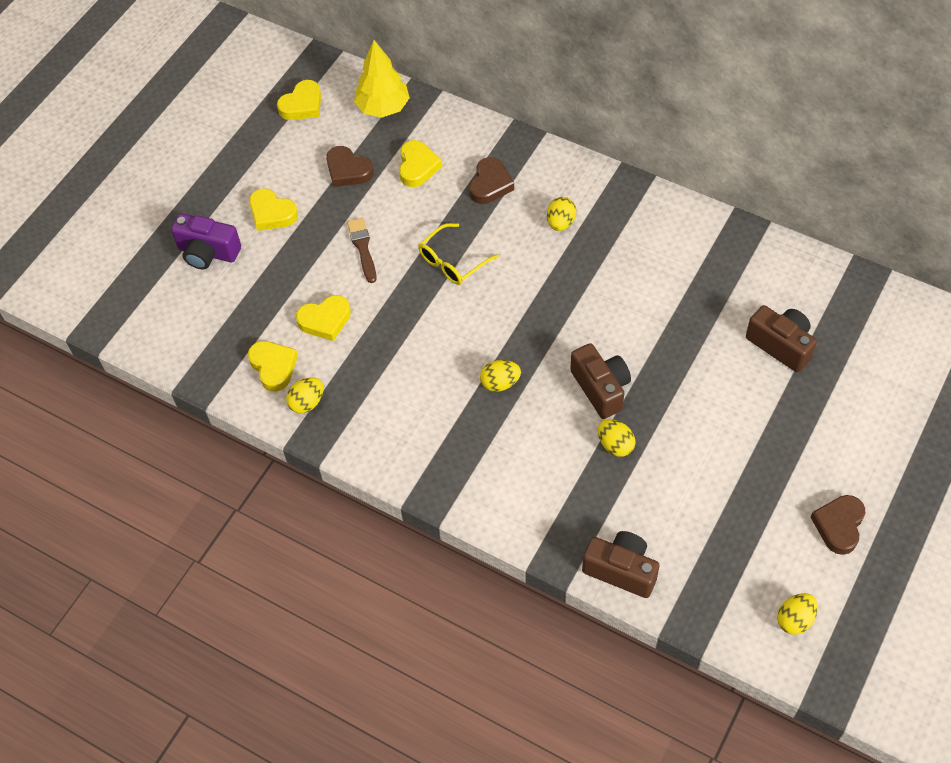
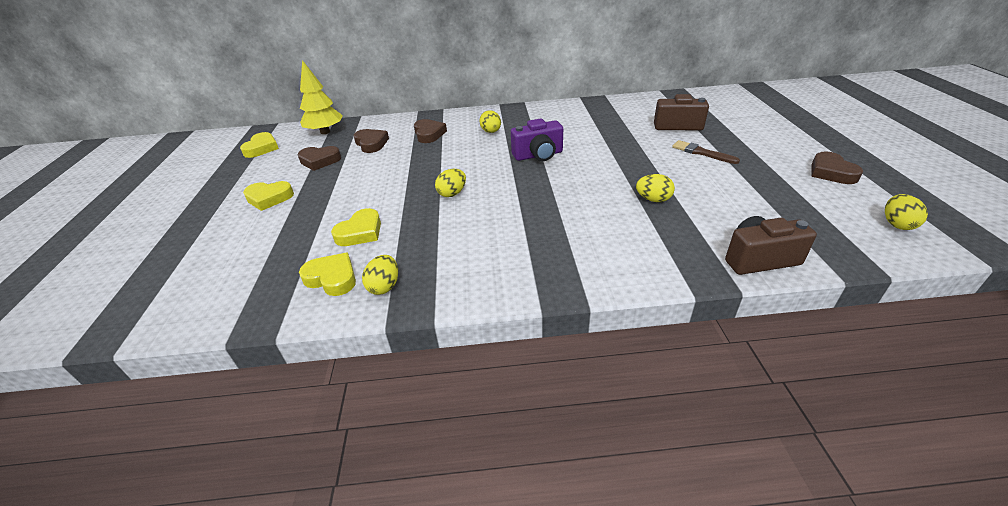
camera: 35 degrees left, 20 degrees down
(208, 253) = (219, 238): purple camera -> purple camera (538, 155)
(363, 248) = (361, 187): brown brush -> brown brush (701, 153)
(417, 166) = (371, 143): yellow heart -> brown heart
(452, 262) = (437, 169): yellow glasses -> none
(500, 383) = (536, 206): yellow egg -> yellow egg (452, 193)
(601, 388) = (606, 180): brown camera -> none

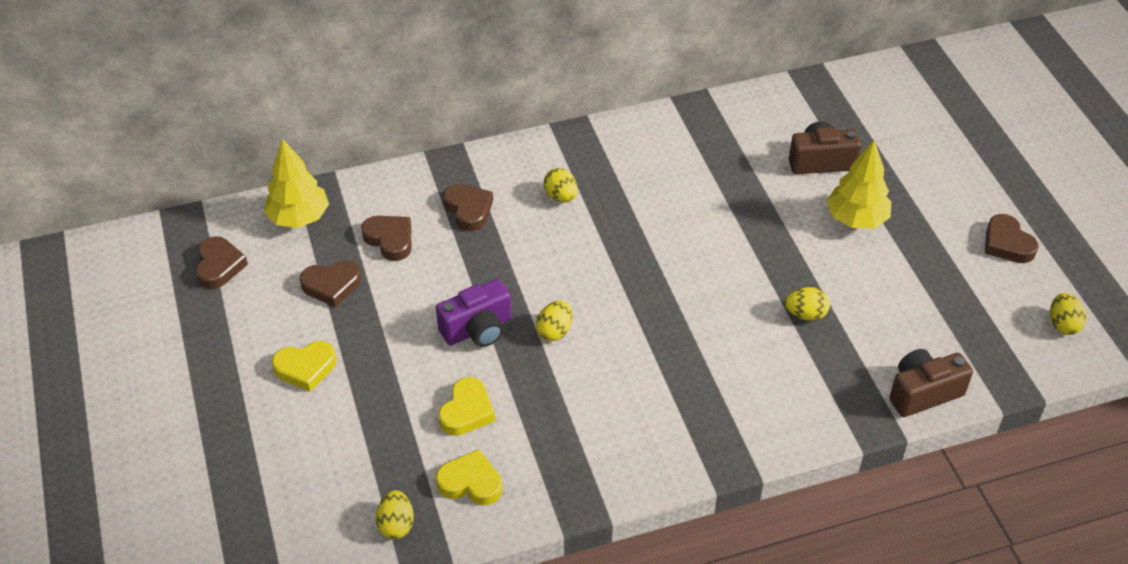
camera: 15 degrees left, 10 degrees up
(262, 148) = (219, 266): yellow heart -> brown heart
(384, 286) = (537, 484): yellow egg -> yellow egg (396, 524)
(538, 155) = (645, 244): purple camera -> purple camera (478, 329)
(701, 153) = (856, 219): brown brush -> yellow tree

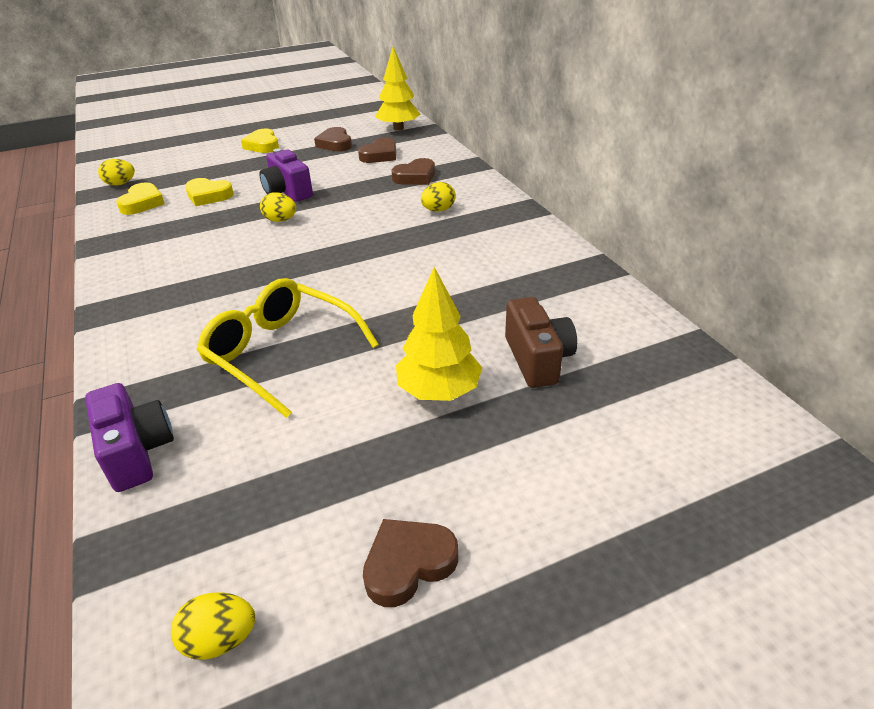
camera: 85 degrees right, 10 degrees down
(219, 266) = (353, 115): brown heart -> none
(805, 314) = (281, 353): yellow egg -> yellow glasses
(923, 393) = (137, 452): brown camera -> purple camera

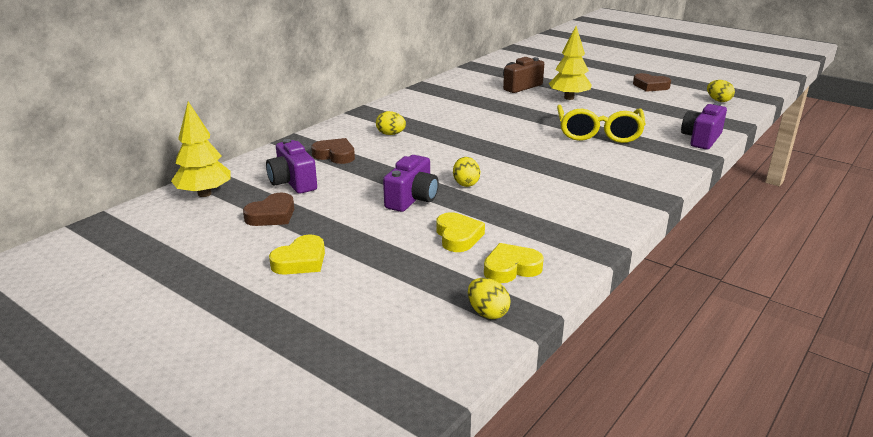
camera: 120 degrees left, 10 degrees down
(380, 155) = (293, 182): brown heart -> purple camera

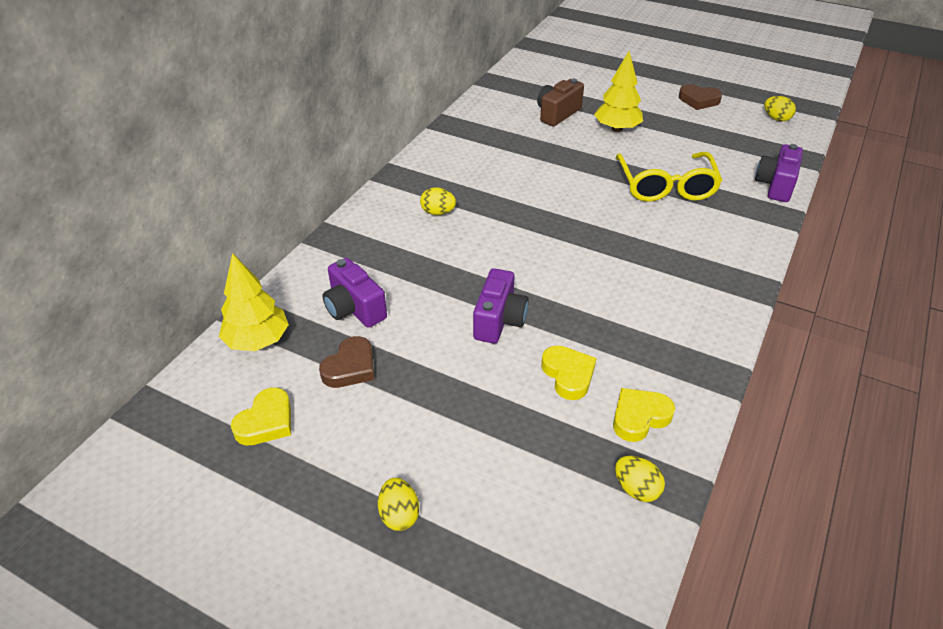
camera: 10 degrees left, 15 degrees up
(301, 261) = (410, 438): yellow heart -> yellow heart (266, 422)
(335, 155) = (386, 256): brown heart -> none
(466, 183) = (549, 287): yellow egg -> yellow egg (399, 515)

